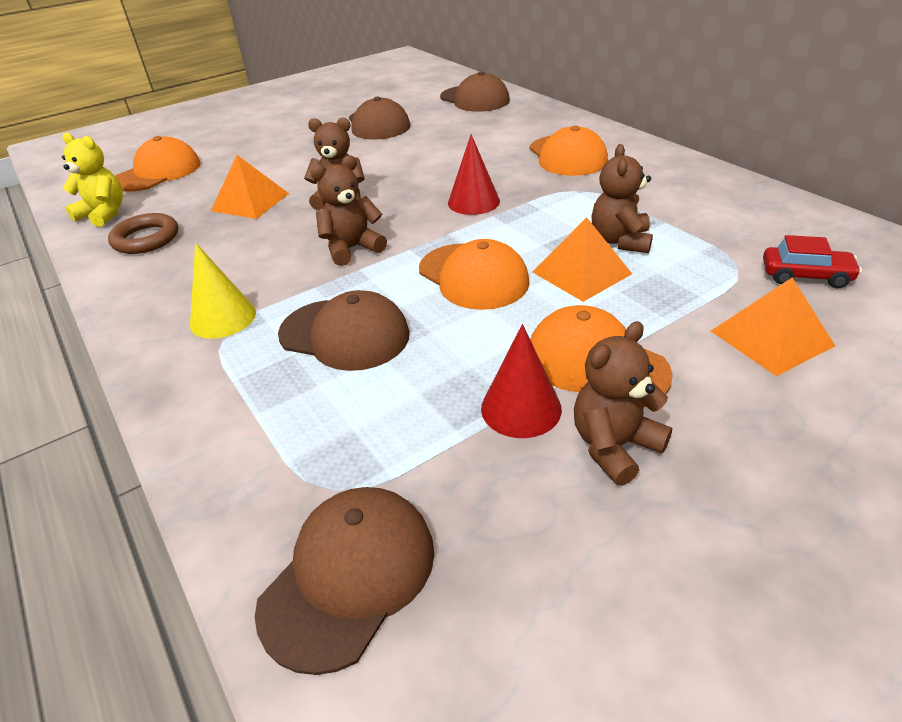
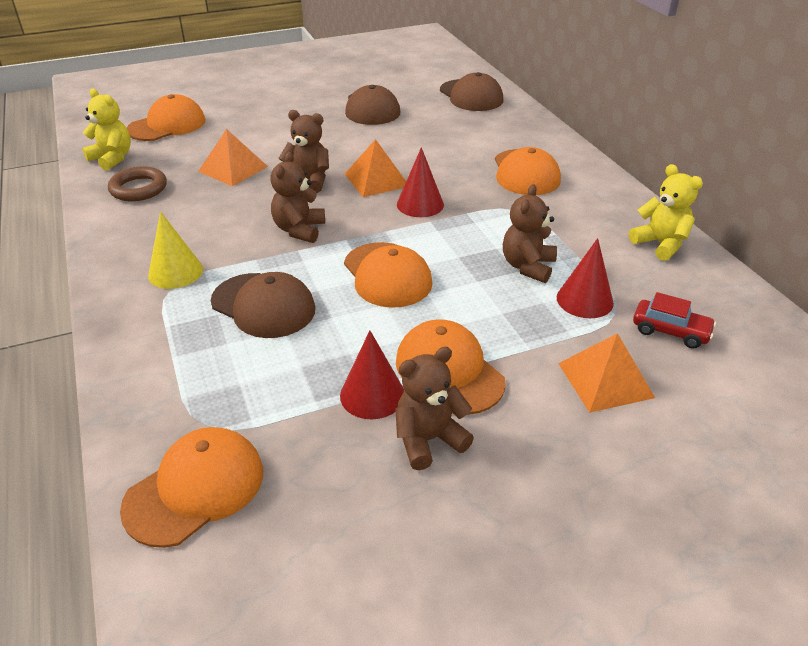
camera: 10 degrees right, 0 degrees up
(349, 576) = (195, 489): brown cap -> orange cap
(352, 249) = (299, 230): brown teddy bear -> brown teddy bear turned 60 degrees counterclockwise
(581, 272) = (479, 289): orange pyramid -> orange pyramid (376, 180)
(699, 262) = (584, 300): none -> red cone
(741, 197) = (660, 244): none -> yellow teddy bear

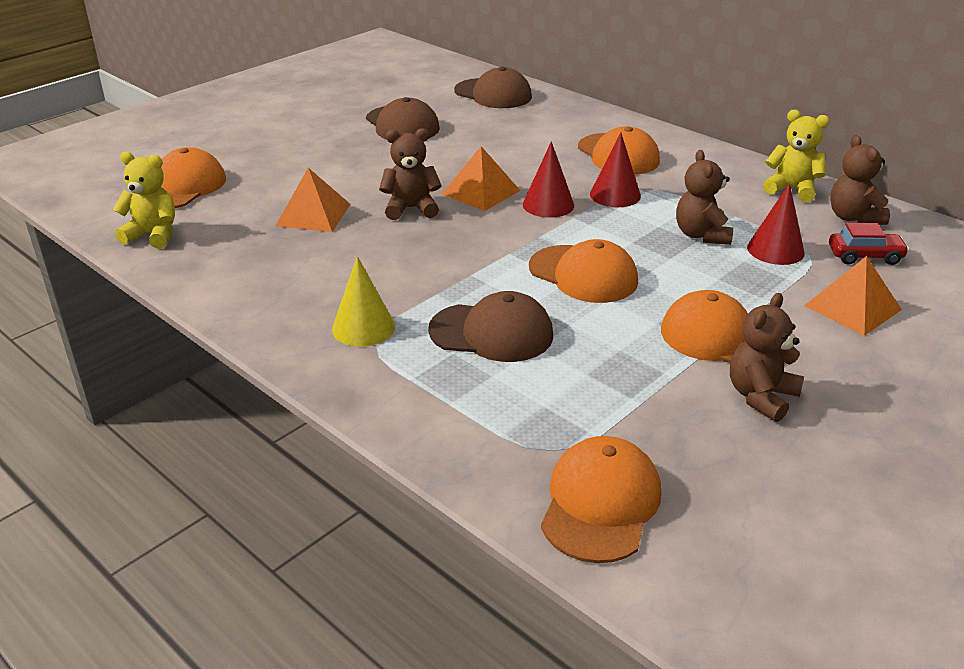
camera: 25 degrees left, 5 degrees down
(138, 188) = (224, 258): brown ring -> none
(299, 230) = (452, 256): brown teddy bear -> brown teddy bear (853, 218)
(372, 395) = (676, 377): red cone -> red cone (615, 195)

